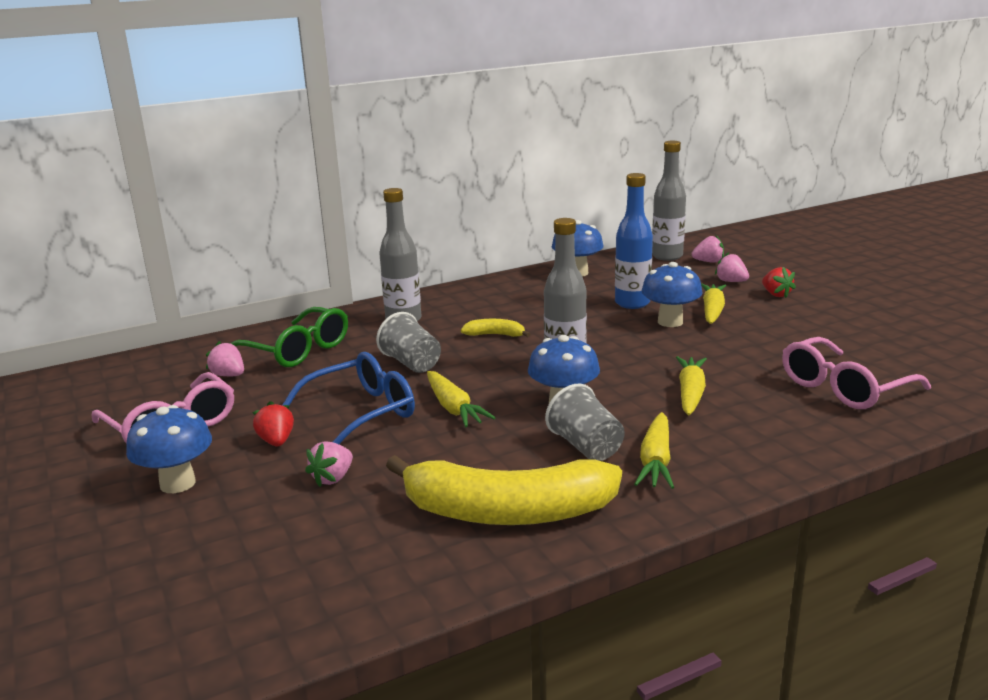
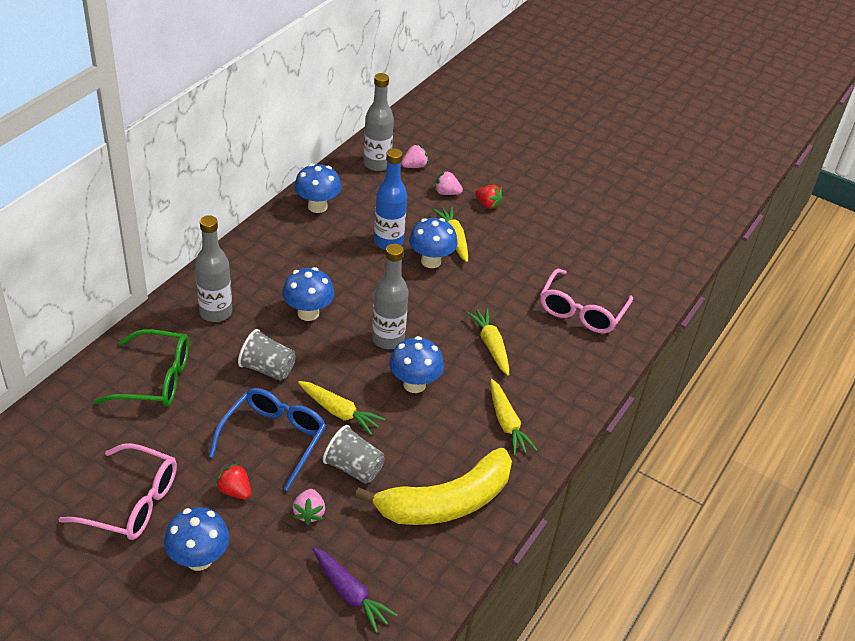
camera: 35 degrees left, 20 degrees up
(228, 375) = (123, 429): pink strawberry -> none
(300, 563) = (350, 594): none -> purple carrot
(495, 335) = (308, 313): yellow banana -> blue mushroom
(586, 447) = (456, 424): grey cup -> grey cup (353, 468)

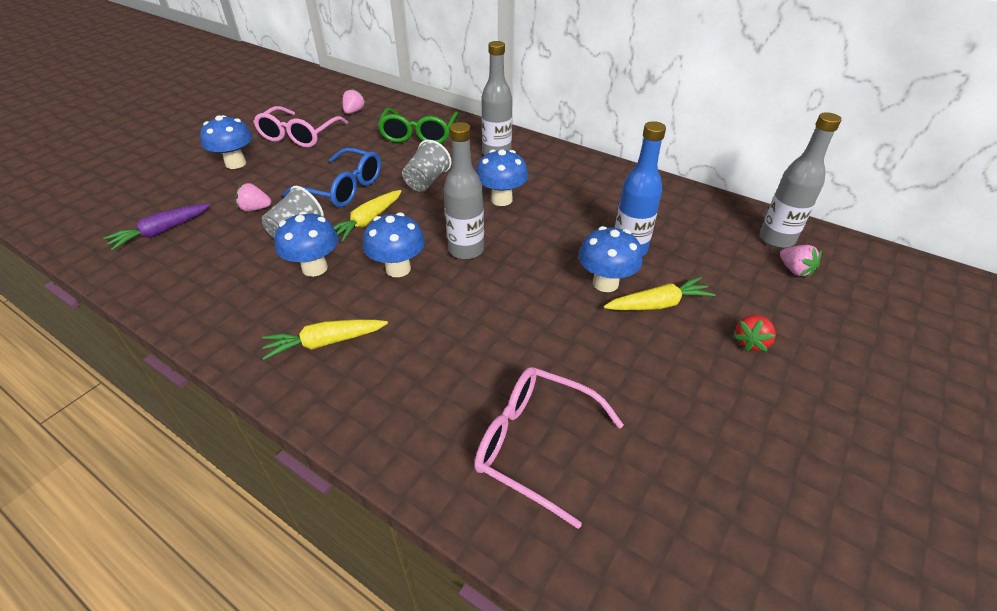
camera: 95 degrees right, 0 degrees up
(235, 491) = (293, 174): red strawberry -> none
(317, 206) = (670, 199): blue mushroom -> blue mushroom (314, 268)
(446, 193) = (754, 299): pink strawberry -> pink strawberry (354, 112)
(446, 502) = (231, 289): yellow banana -> none
(490, 345) = (458, 333): yellow carrot -> none

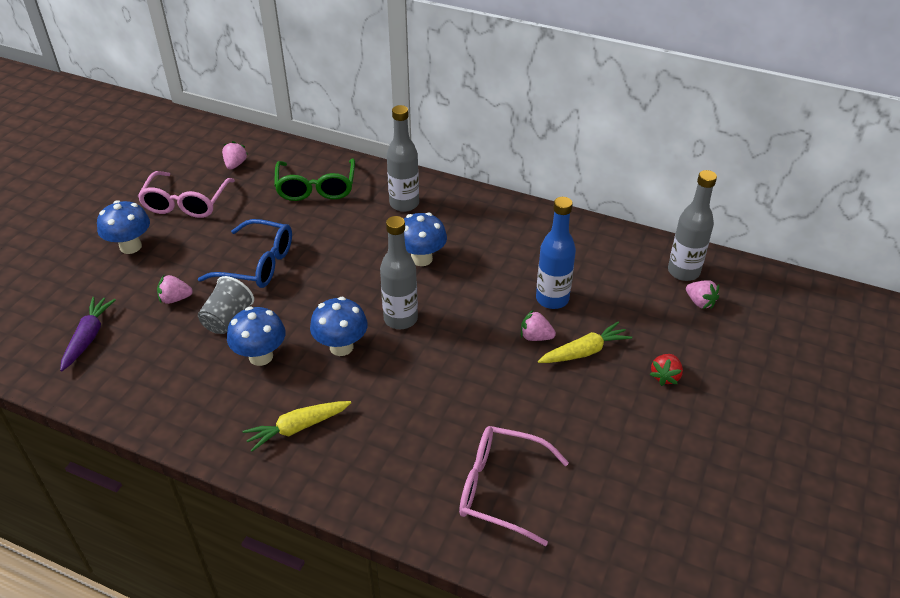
camera: 10 degrees left, 0 degrees up
(161, 232) = (88, 337): purple carrot -> purple carrot turned 150 degrees clockwise
(367, 221) = (295, 299): yellow carrot -> none
(427, 181) = (341, 246): grey cup -> none
(605, 283) = (535, 337): blue mushroom -> pink strawberry

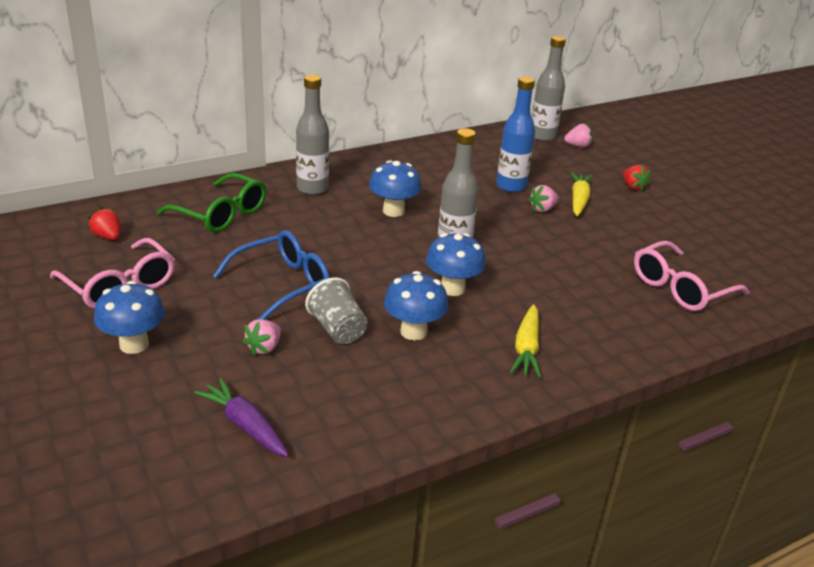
camera: 55 degrees left, 10 degrees down
(235, 164) = (108, 236): pink strawberry -> red strawberry

